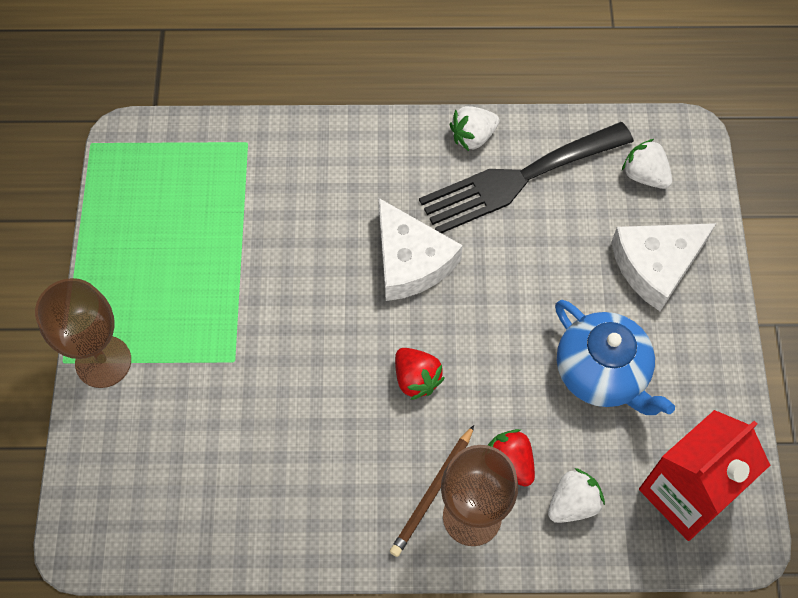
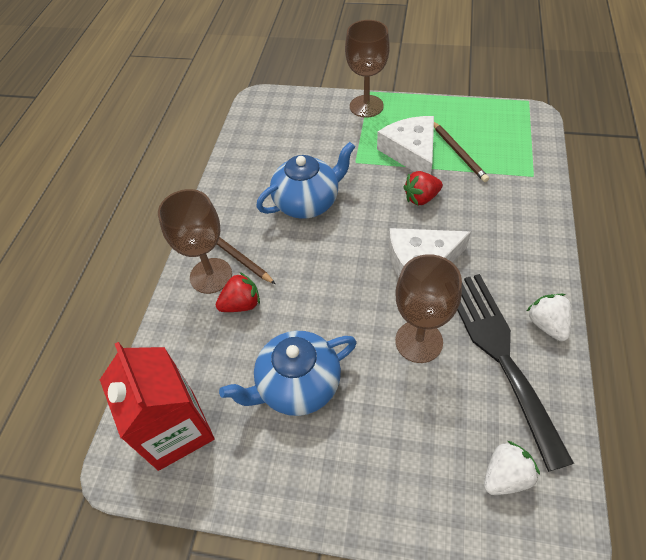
camera: 105 degrees right, 10 degrees down
(208, 227) = (458, 153): none -> brown pencil
(322, 414) = (307, 202): none -> blue teapot
(416, 379) = (321, 256): red strawberry -> red strawberry (421, 198)
(519, 256) = (419, 341): none -> brown goblet
(573, 503) = (198, 341): white strawberry -> none
(656, 265) = (397, 460): white cheese -> white cheese (411, 152)

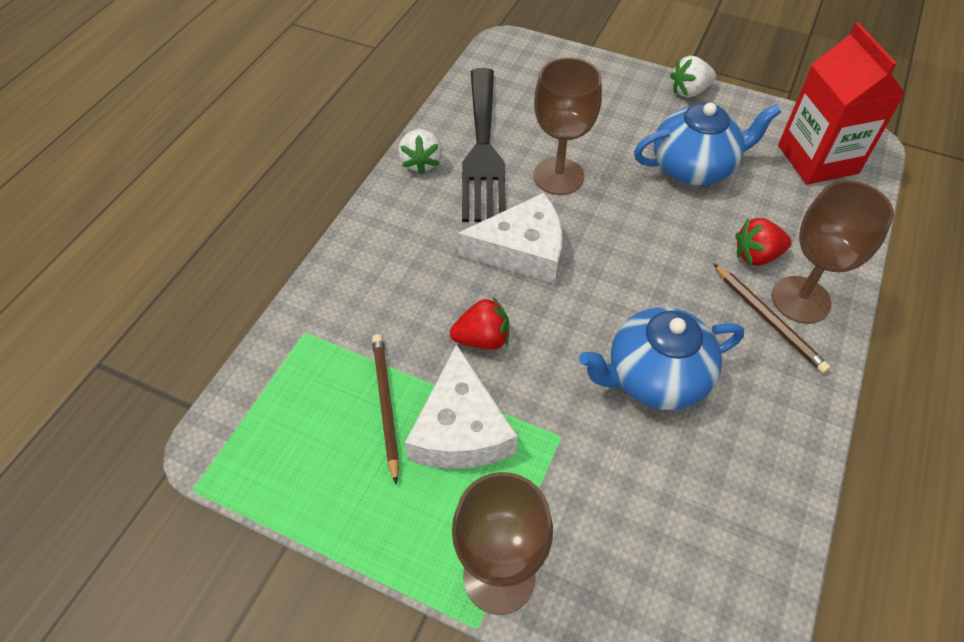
camera: 170 degrees left, 0 degrees up
(505, 475) = (526, 79): white strawberry -> white strawberry (689, 91)

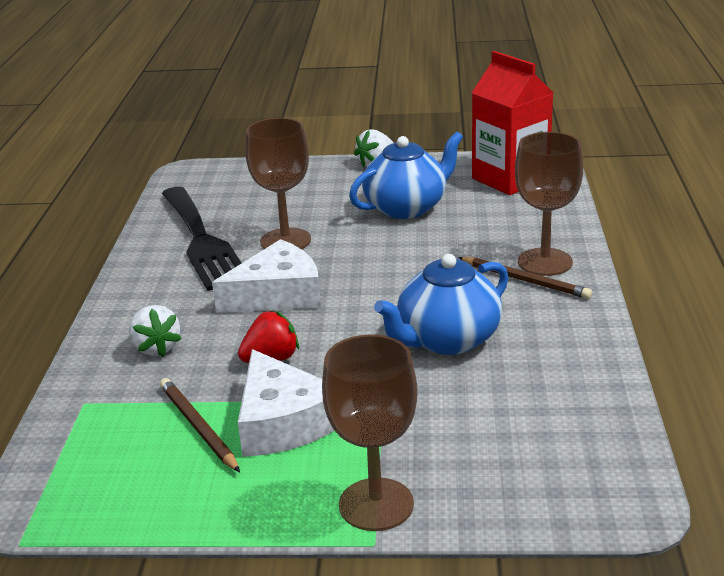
camera: 20 degrees left, 25 degrees down
(421, 162) = (144, 263): white strawberry -> white strawberry (156, 348)
(756, 255) = (492, 246): red strawberry -> none

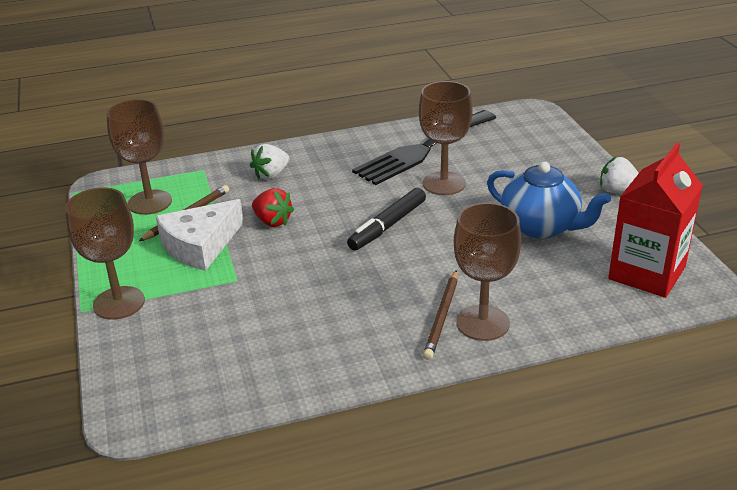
camera: 70 degrees right, 5 degrees up
(131, 460) = (150, 202): none -> brown goblet
(277, 294) = (360, 201): white cheese -> none
(343, 285) = (387, 226): none -> black marker
(447, 340) = (326, 293): blue teapot -> none

